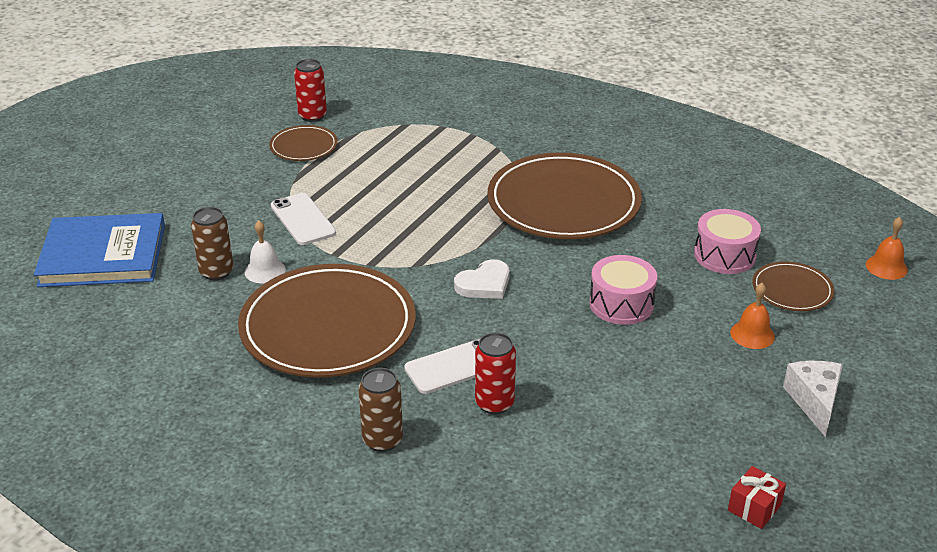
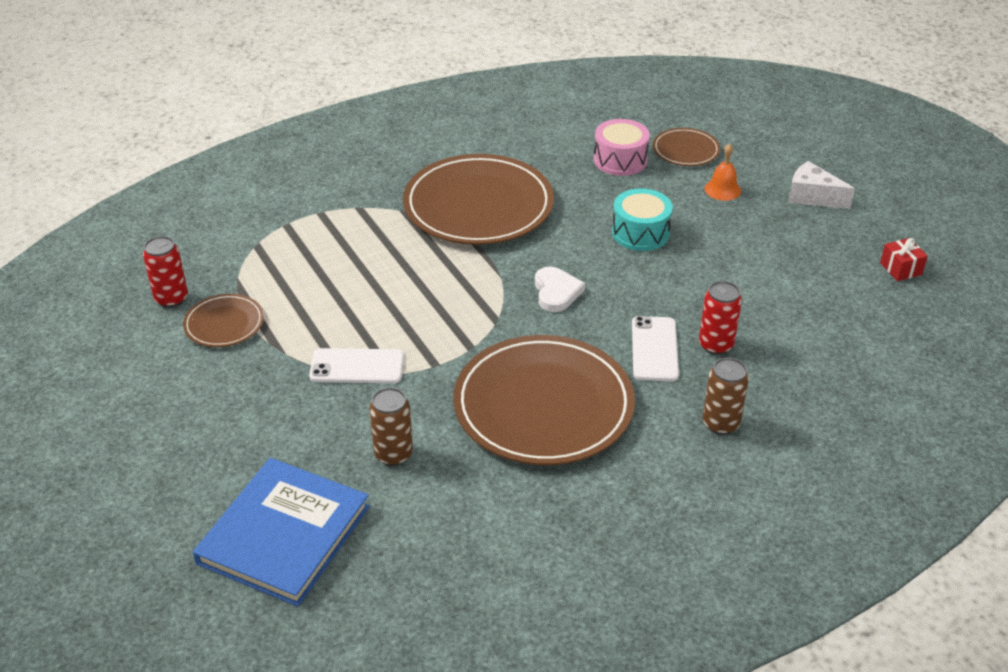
camera: 60 degrees left, 5 degrees up
(265, 271) = (421, 419): white bell -> none
(621, 304) = (640, 233): pink drum -> turquoise drum
(886, 267) = (691, 101): orange bell -> none

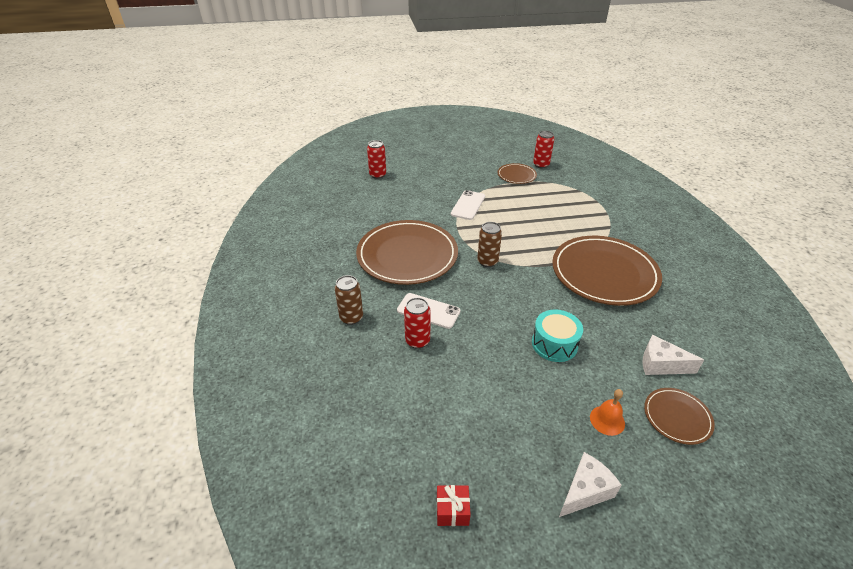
camera: 110 degrees right, 0 degrees up
(284, 535) = (377, 175): blue book -> red can
(393, 454) = (403, 205): brown can -> brown can (487, 261)
(556, 292) = (500, 284): white heart -> none
(620, 160) = (661, 364): pink drum -> white cheese

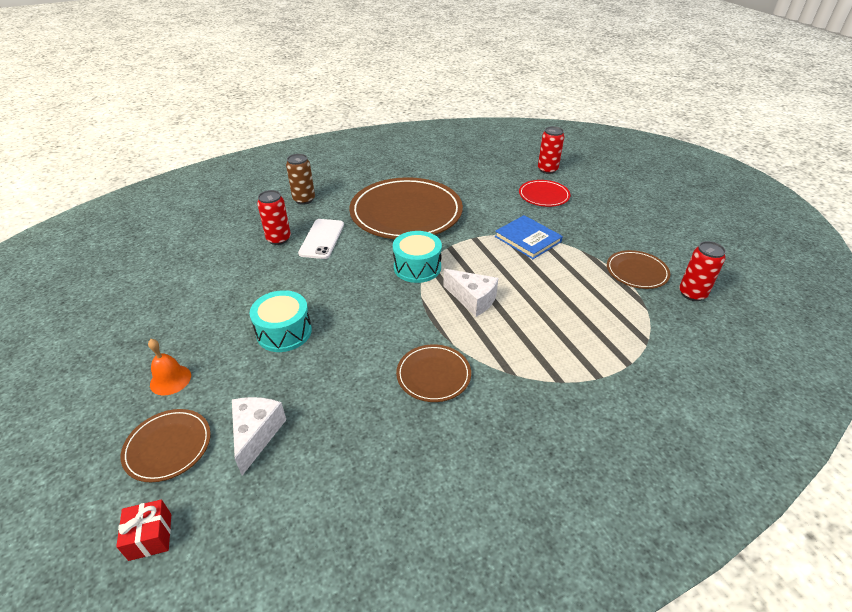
camera: 75 degrees right, 0 degrees up
(414, 185) = (544, 195): none -> red plate
(452, 511) = (91, 284): red gift -> red gift (150, 536)
(468, 205) = (527, 239): white phone -> blue book
(487, 261) = (417, 267): brown can -> turquoise drum
(585, 491) = (88, 364): white cheese -> white cheese (472, 299)
(604, 273) = (433, 375): brown plate -> brown plate, size x0.47

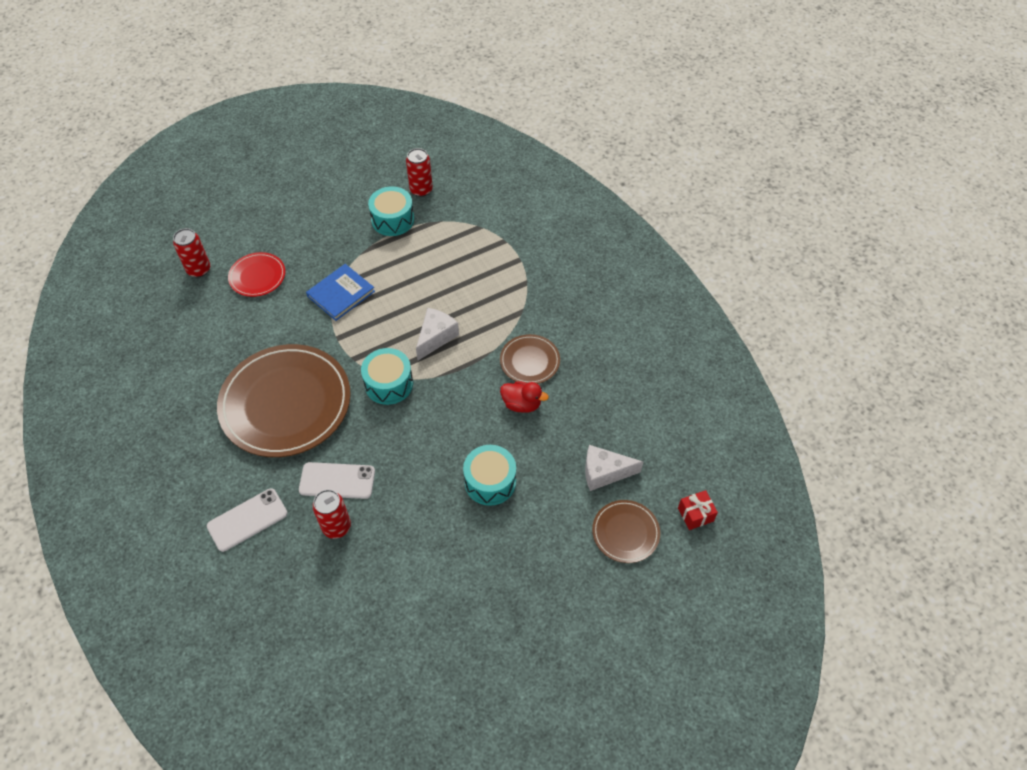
camera: 95 degrees left, 15 degrees up
(170, 380) = (558, 559): orange bell -> none
(304, 199) = (247, 520): brown can -> white phone
(373, 363) = (522, 404): none -> red duck
(636, 272) = (393, 220): brown plate -> turquoise drum

